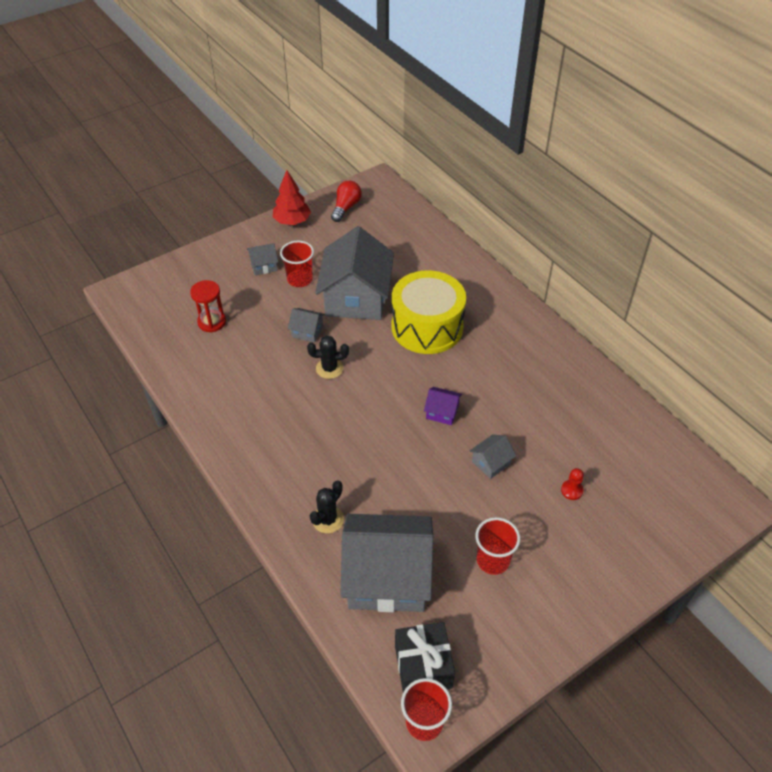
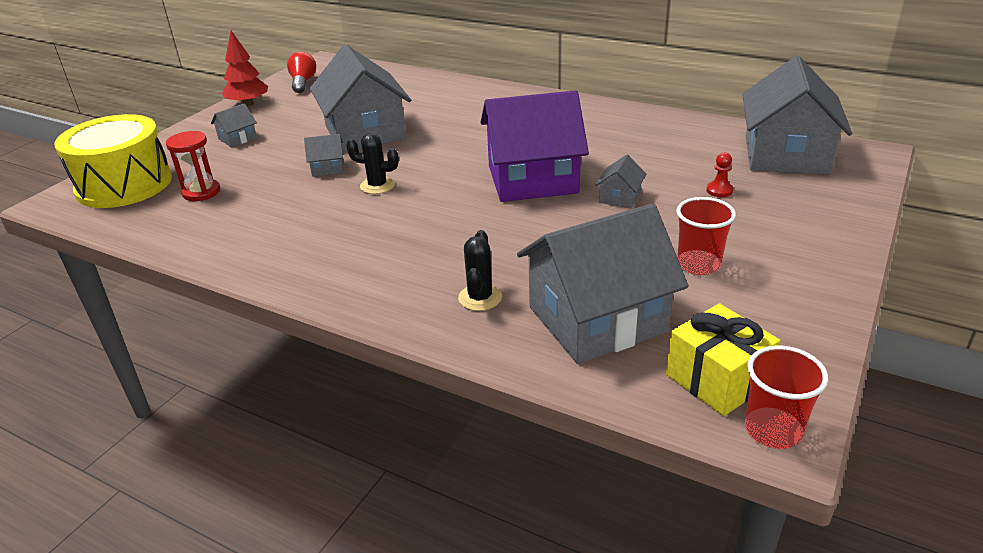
camera: 25 degrees left, 15 degrees down
(299, 279) = (289, 137): red cup -> none
(329, 368) = (377, 186): black cactus -> black cactus turned 45 degrees clockwise
(423, 666) = (717, 379): black gift -> yellow gift
(427, 327) = (460, 131): yellow drum -> yellow drum (124, 184)
(442, 412) = (532, 179): purple house -> purple house, size x2.40
(661, 473) = (785, 155): none -> grey house

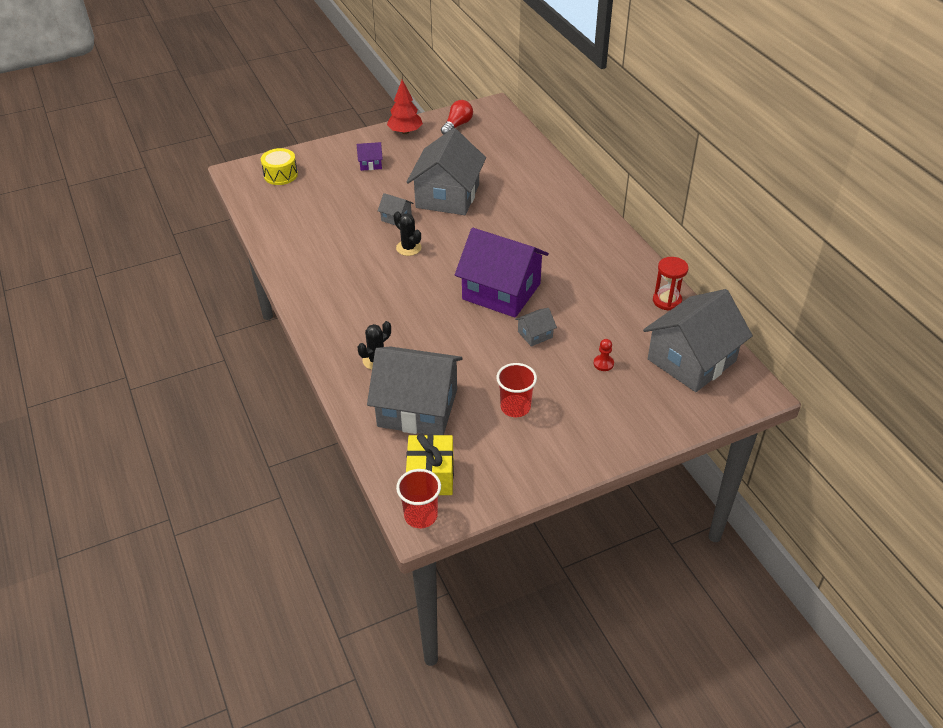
camera: 35 degrees right, 10 degrees up
(124, 184) = (280, 175): yellow drum -> yellow drum, size x0.54
(201, 192) = (313, 202): red hourglass -> red hourglass (667, 301)
(237, 138) = (370, 164): grey house -> purple house

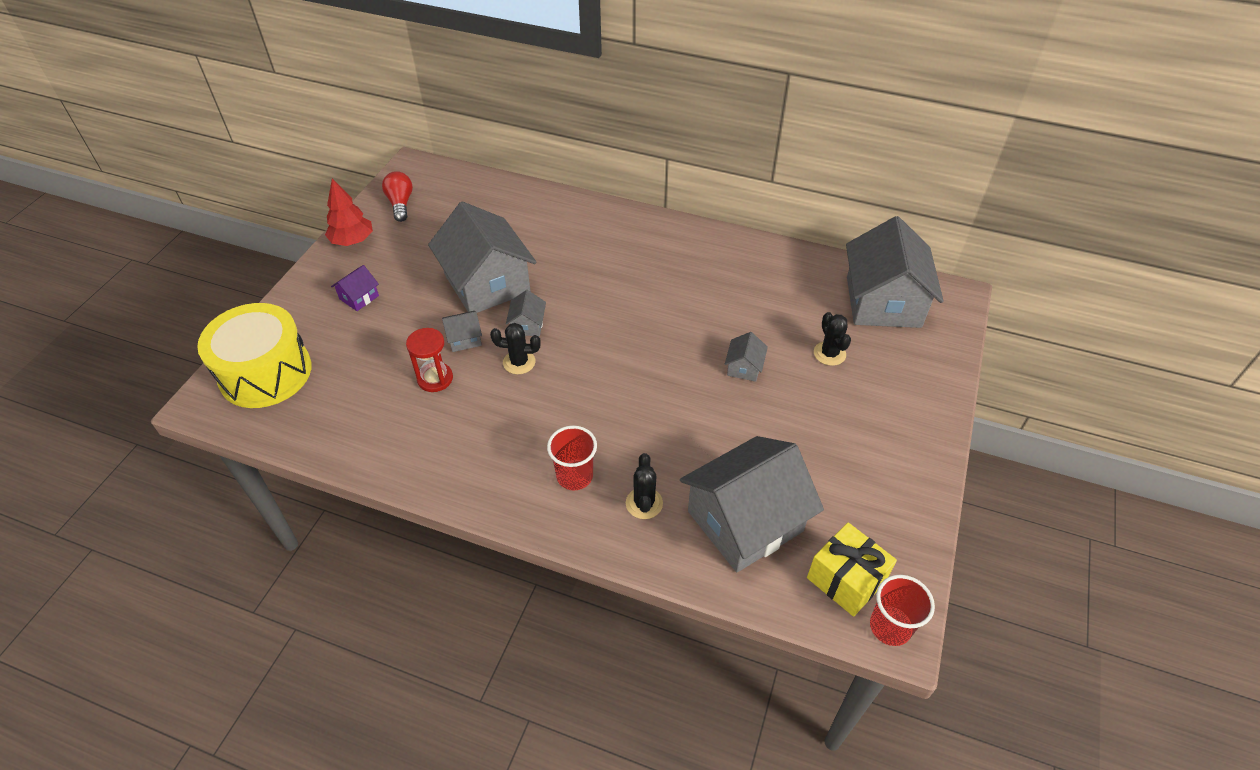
camera: 45 degrees left, 5 degrees up
(280, 175) = (265, 373): yellow drum -> yellow drum, size x1.86
(439, 232) = (527, 325): none -> grey house
(501, 291) = (662, 346): purple house -> none
(515, 407) = (820, 450): red cup -> red cup (574, 476)
(603, 363) = (829, 353): red pawn -> black cactus
(667, 301) = (799, 262): red hourglass -> red hourglass (435, 378)

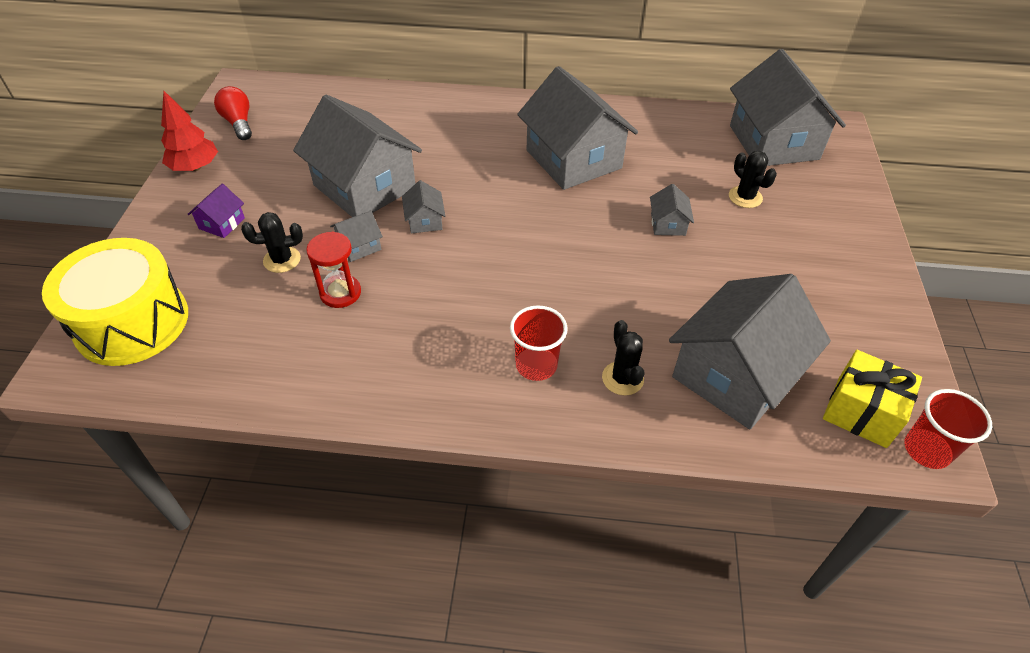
camera: 15 degrees left, 0 degrees up
(519, 362) = (429, 259): black cactus -> black cactus (282, 260)
(682, 287) = (573, 159): none -> grey house

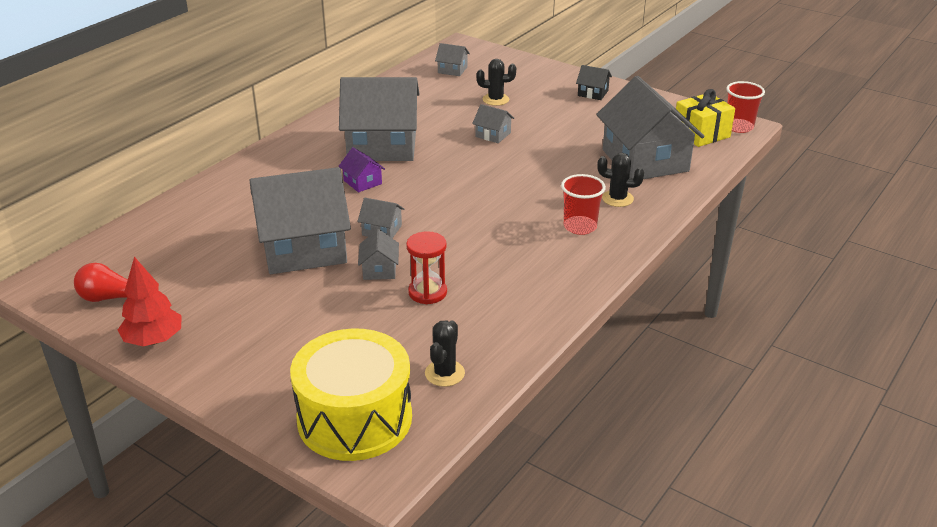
camera: 60 degrees left, 15 degrees down
(222, 223) = (266, 339): purple house -> purple house (362, 182)
(282, 260) = (355, 314): black cactus -> black cactus (444, 373)
(773, 142) = (452, 70): grey house -> grey house, size x0.42
(850, 268) = (593, 93): none -> black house

